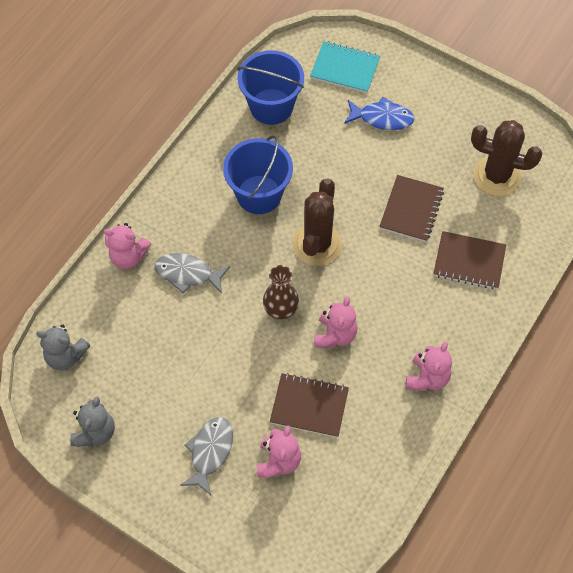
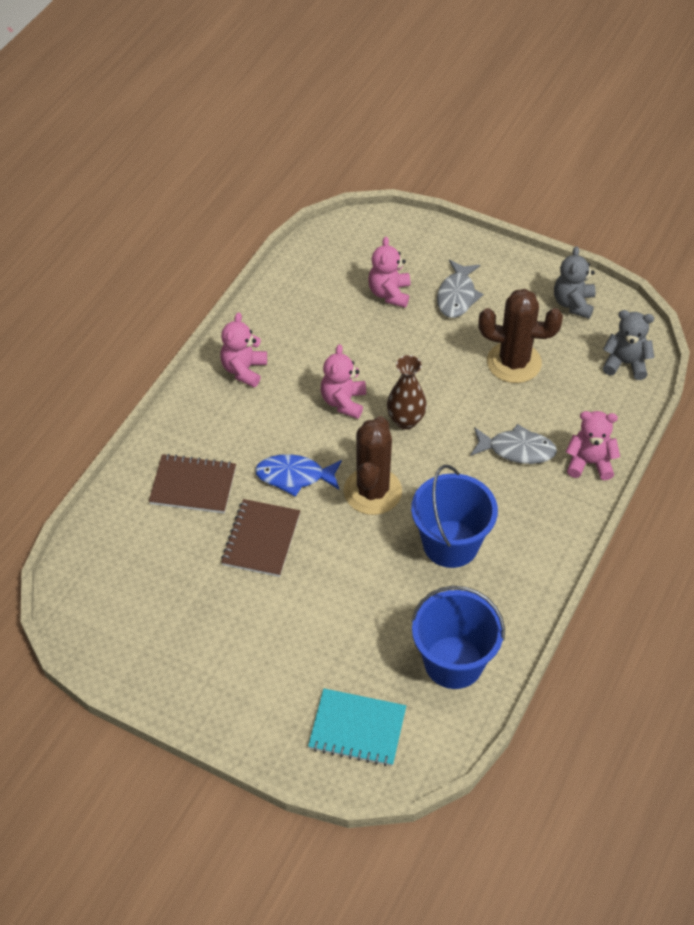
camera: 175 degrees right, 10 degrees down
(309, 406) = (364, 338): brown notebook -> none
(382, 118) = (301, 657): blue fish -> blue fish (294, 476)
(496, 176) = (152, 589): brown cactus -> brown cactus (514, 362)

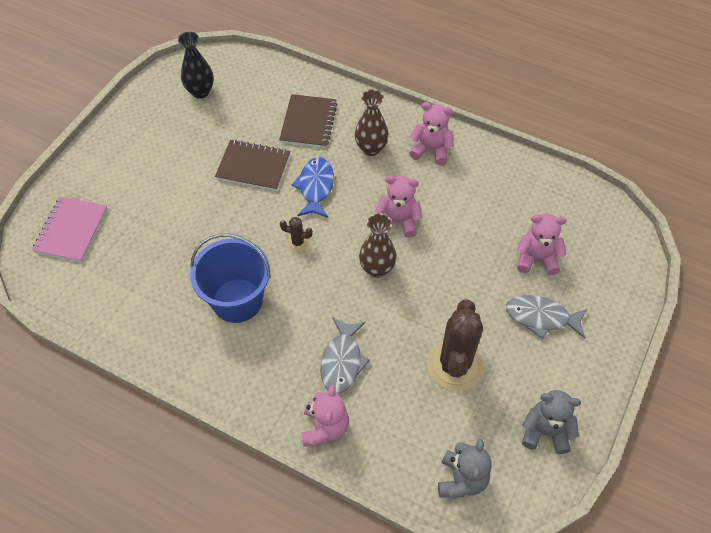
camera: 90 degrees right, 5 degrees up
(128, 607) = (200, 92): none -> black vase
(238, 424) = (371, 148): none -> brown vase
(357, 729) = (71, 230): turquoise notebook -> pink notebook
(372, 491) = (297, 242): brown cactus -> brown cactus, size x0.43
(453, 662) = (118, 298): blue bucket -> none

